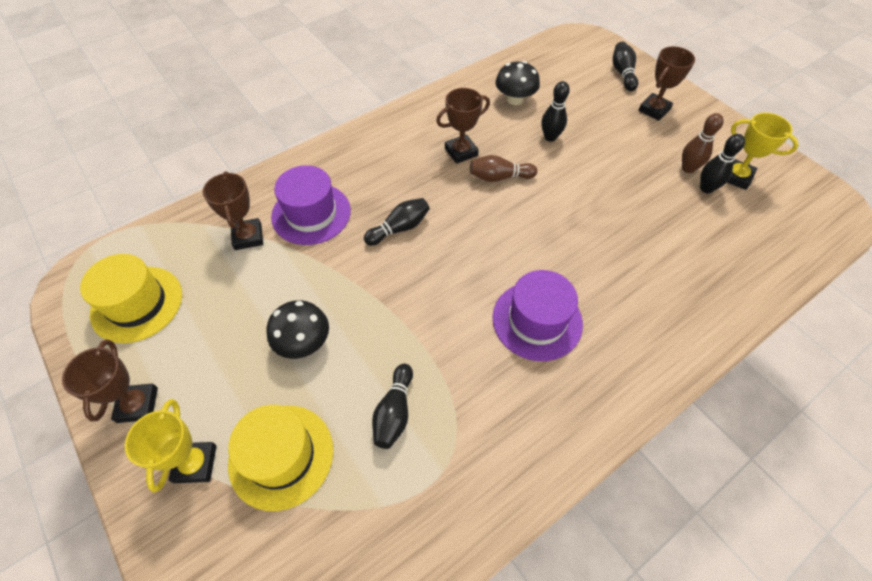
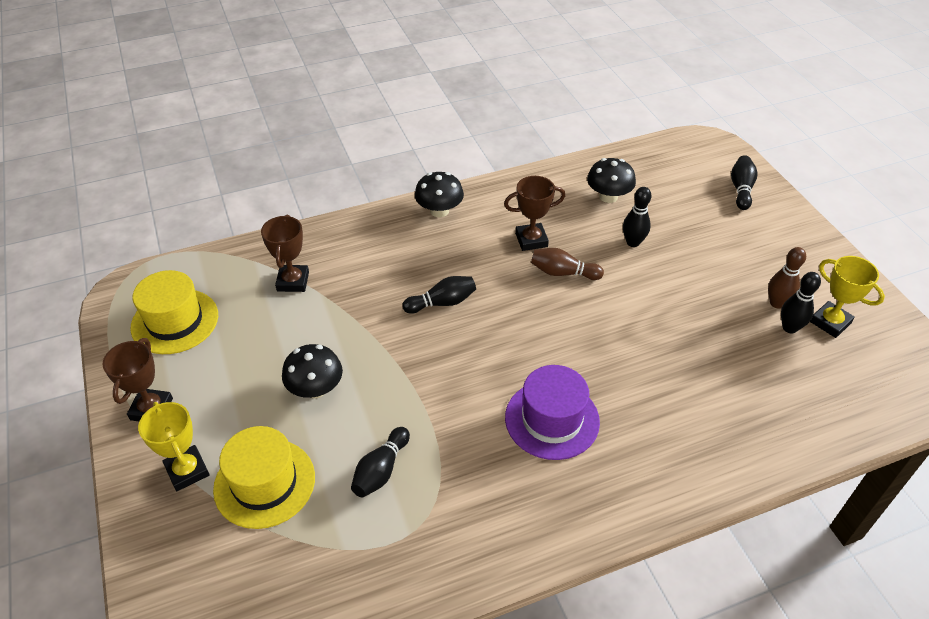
camera: 15 degrees right, 10 degrees down
(195, 464) = (187, 471): yellow trophy -> yellow trophy turned 45 degrees counterclockwise
(311, 214) = (359, 271): purple hat -> none
(368, 140) = (439, 211): none -> black mushroom
(654, 110) = (762, 234): brown trophy -> none

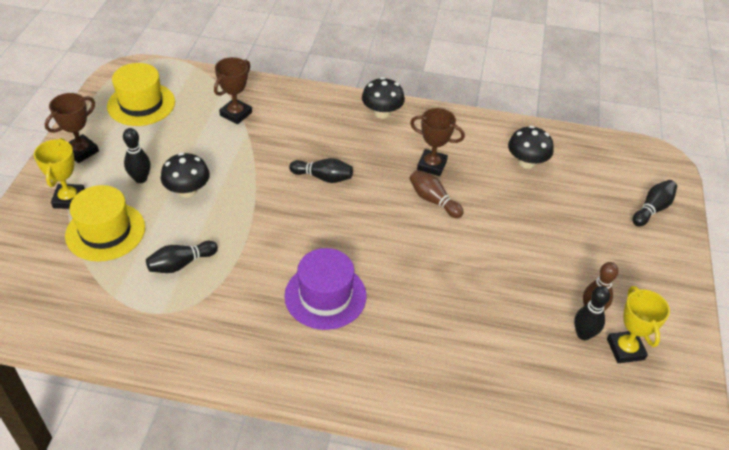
camera: 30 degrees right, 0 degrees up
(633, 242) = (512, 205): black bowling pin -> black bowling pin (140, 179)

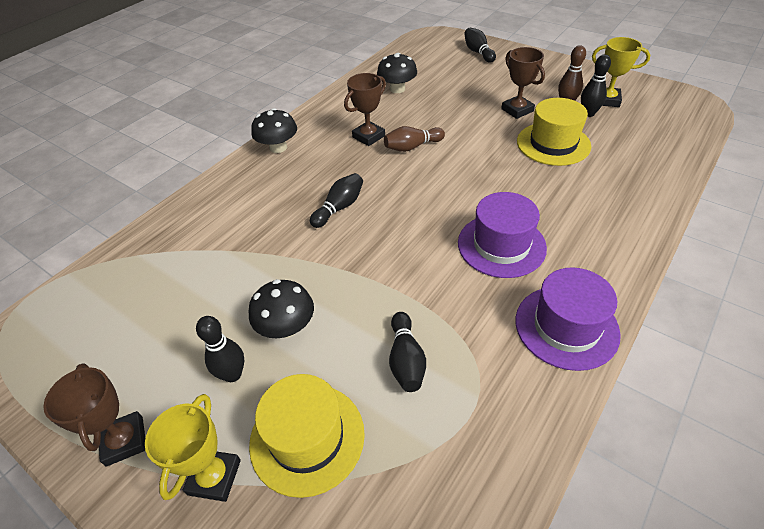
camera: 60 degrees left, 0 degrees up
(69, 199) = (214, 477): yellow trophy -> yellow trophy turned 75 degrees clockwise
(141, 104) = (89, 345): yellow hat -> yellow hat (553, 144)
(236, 114) = (190, 253): brown trophy -> brown trophy (517, 110)
(247, 356) = (566, 326): none -> purple hat

